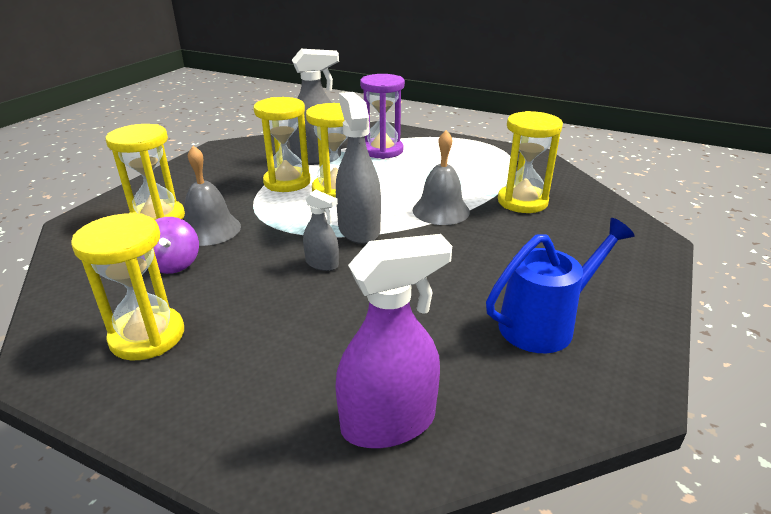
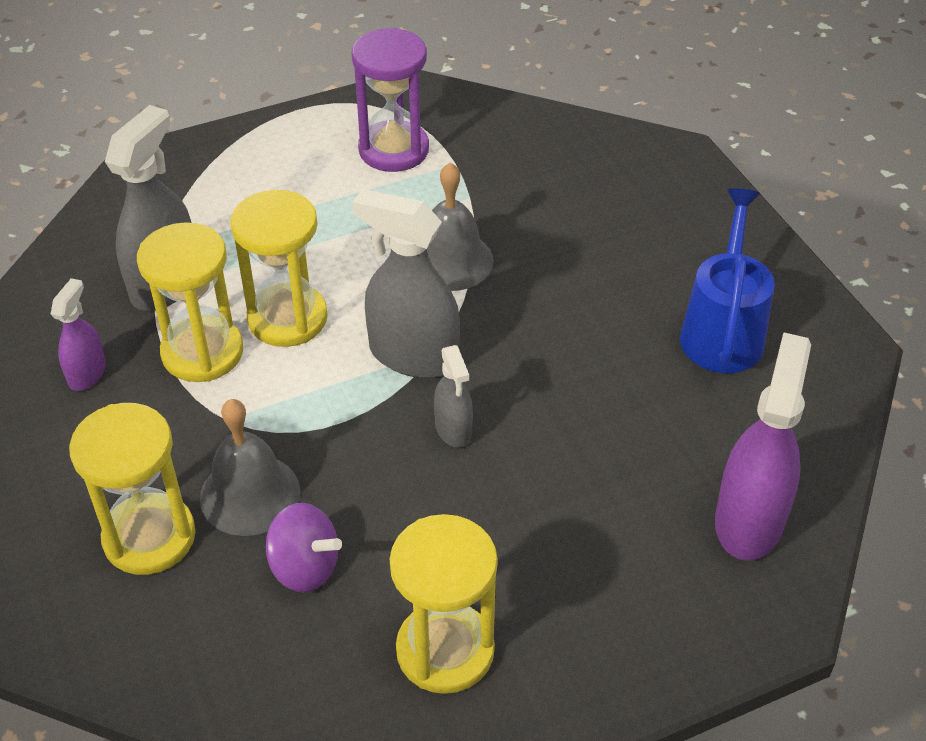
camera: 50 degrees left, 15 degrees up
(242, 166) = (87, 373): none -> purple spray bottle
(322, 264) = (453, 429): grey spray bottle -> grey spray bottle turned 90 degrees clockwise
(382, 150) = (226, 207): purple hourglass -> purple hourglass (393, 150)
(522, 202) = (508, 185): yellow hourglass -> none

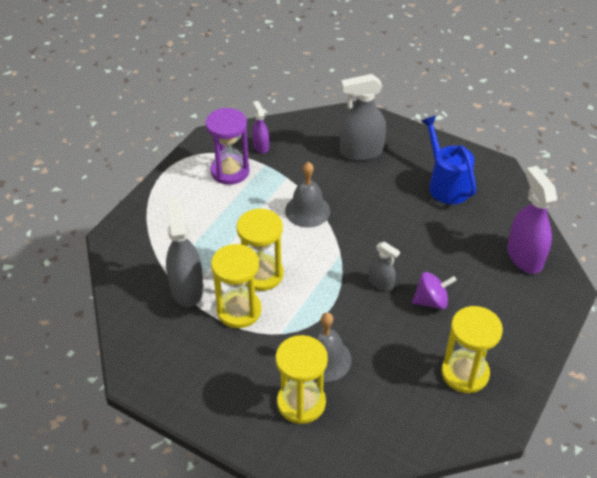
camera: 35 degrees left, 0 degrees up
(87, 373) = (194, 350): purple spray bottle -> purple spray bottle (261, 146)
(305, 567) = (379, 375): purple spinning top -> purple spinning top (431, 301)
(413, 355) = (333, 261): grey spray bottle -> grey spray bottle (361, 152)

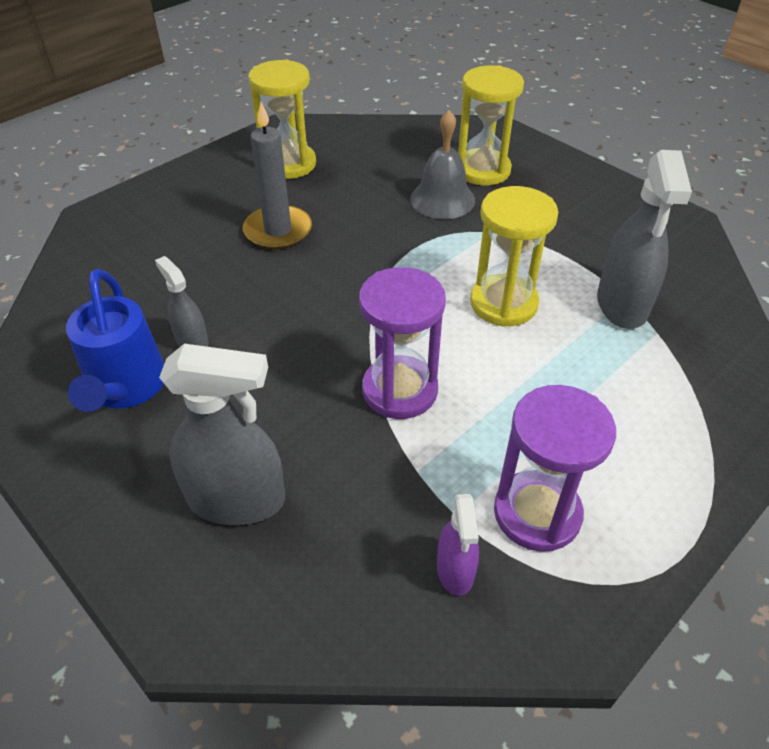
camera: 165 degrees left, 0 degrees up
(239, 310) = (544, 265): yellow hourglass -> none
(307, 210) = (399, 390): grey bell -> purple hourglass
(381, 283) = (332, 261): grey spray bottle -> grey spray bottle (192, 341)
(431, 301) = (278, 231): purple spinning top -> grey candle
(524, 256) = (110, 257): purple spray bottle -> none

